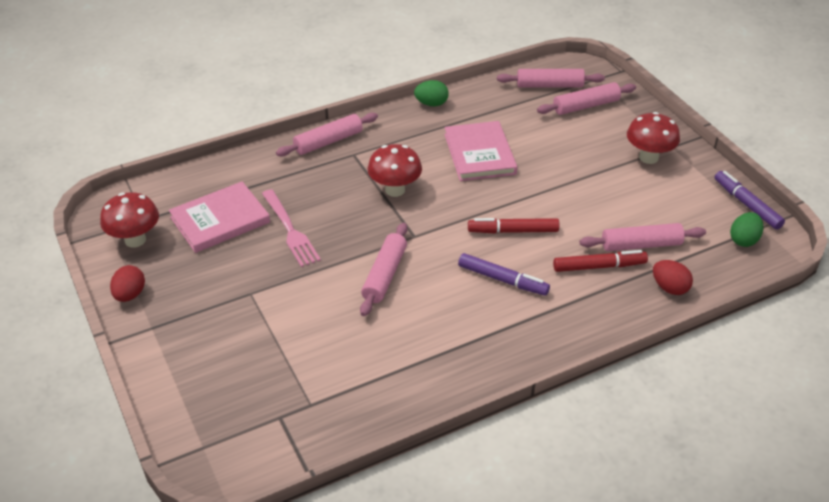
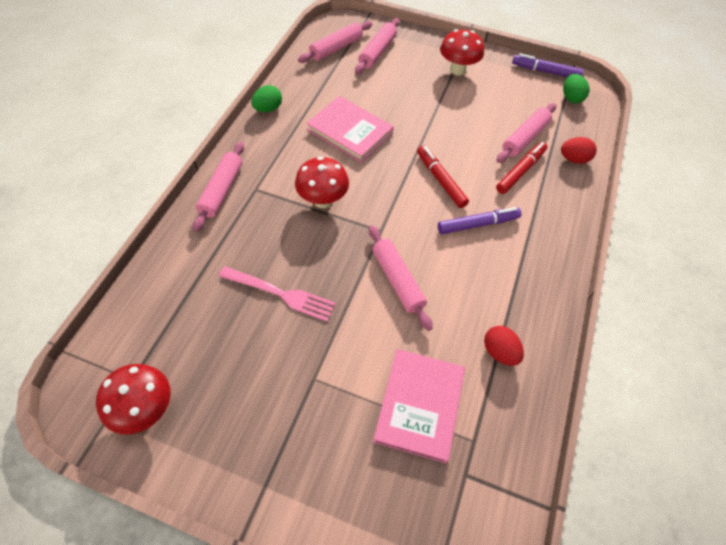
camera: 45 degrees left, 15 degrees up
(130, 295) = (205, 470): red egg -> red egg (499, 352)
(220, 220) = (208, 328): pink book -> pink book (419, 405)
(513, 231) = (440, 180): red marker -> red marker turned 105 degrees clockwise

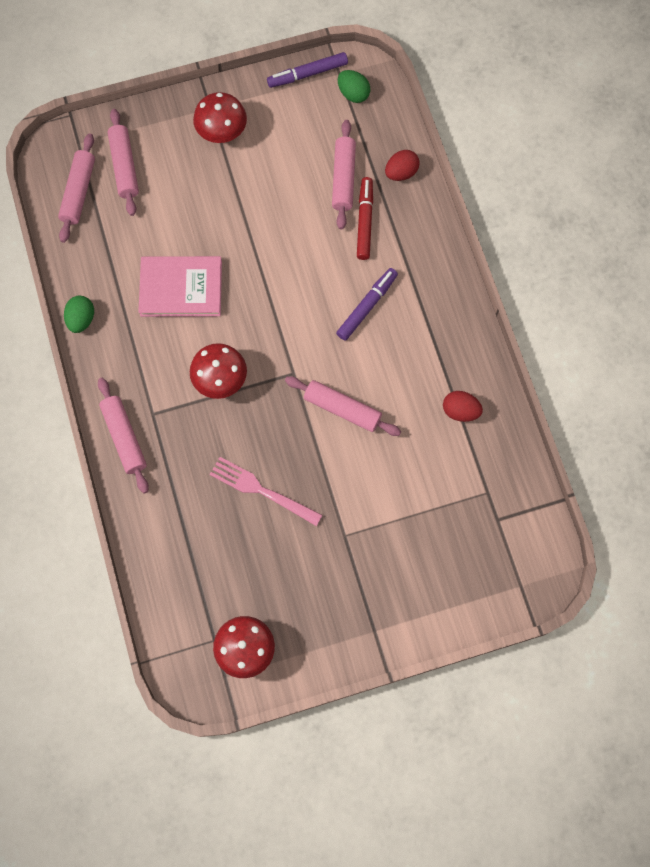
camera: 35 degrees left, 15 degrees up
(281, 294) = (262, 490): pink fork -> pink fork turned 135 degrees counterclockwise
(419, 405) = (433, 496): pink book -> none
(440, 180) = (304, 283): red marker -> none

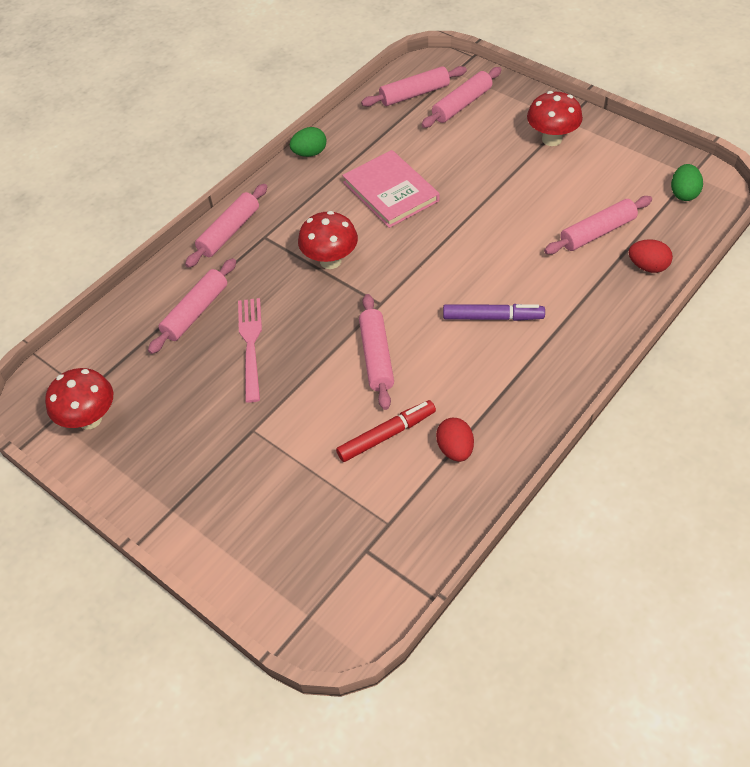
camera: 60 degrees right, 20 degrees down
(195, 512) = (196, 312): none -> pink rolling pin
(307, 74) = (666, 156): purple marker -> none
(364, 221) = (573, 269): red marker -> red marker (386, 435)

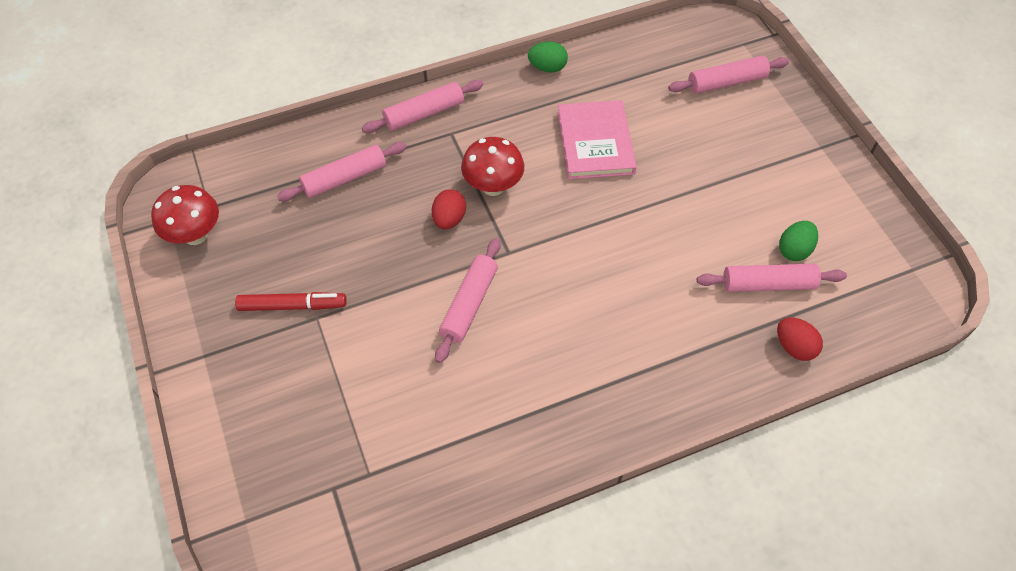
camera: 25 degrees right, 5 degrees up
(250, 345) = (369, 234): pink fork -> none
(386, 435) = (426, 387): red marker -> red marker (292, 306)
(414, 94) = (687, 50): pink rolling pin -> none
(455, 449) = (476, 435): red egg -> red egg (449, 219)
(492, 317) = (602, 321): purple marker -> none
(551, 139) = (791, 161): red mushroom -> none
(683, 193) = (889, 286): green egg -> green egg (794, 250)

